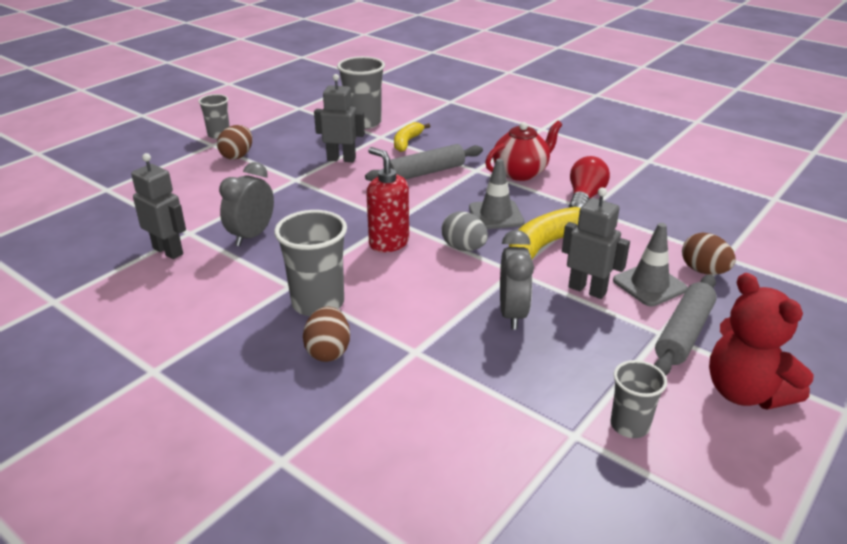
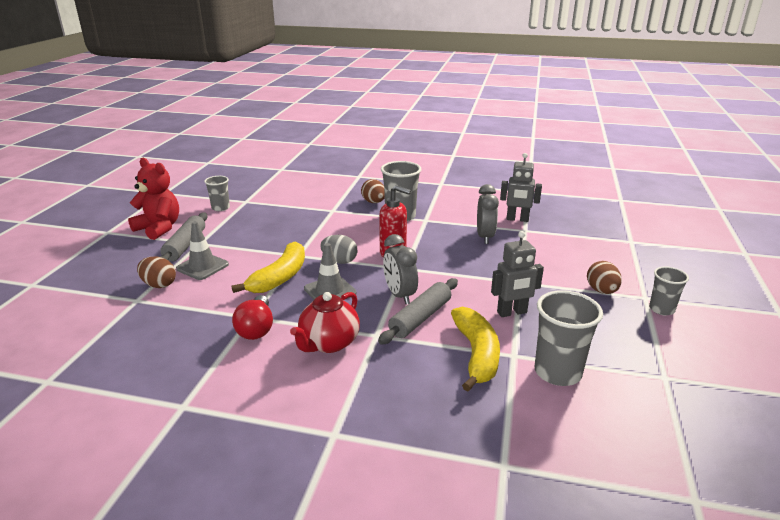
camera: 155 degrees right, 5 degrees down
(407, 142) = (476, 354): yellow banana -> yellow banana, size x1.63
(512, 314) = (289, 234): grey clock -> grey clock (399, 295)
(587, 290) = (245, 255): grey robot -> none

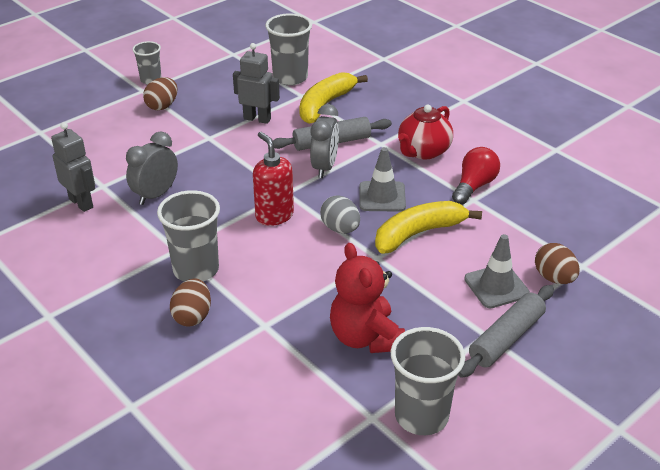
camera: 145 degrees left, 10 degrees up
(159, 228) = (535, 400): red teddy bear -> red teddy bear (365, 337)
(220, 208) = (421, 416): grey cup -> grey cup, size x1.65
(328, 343) = (423, 151): red teapot -> red teapot turned 150 degrees clockwise

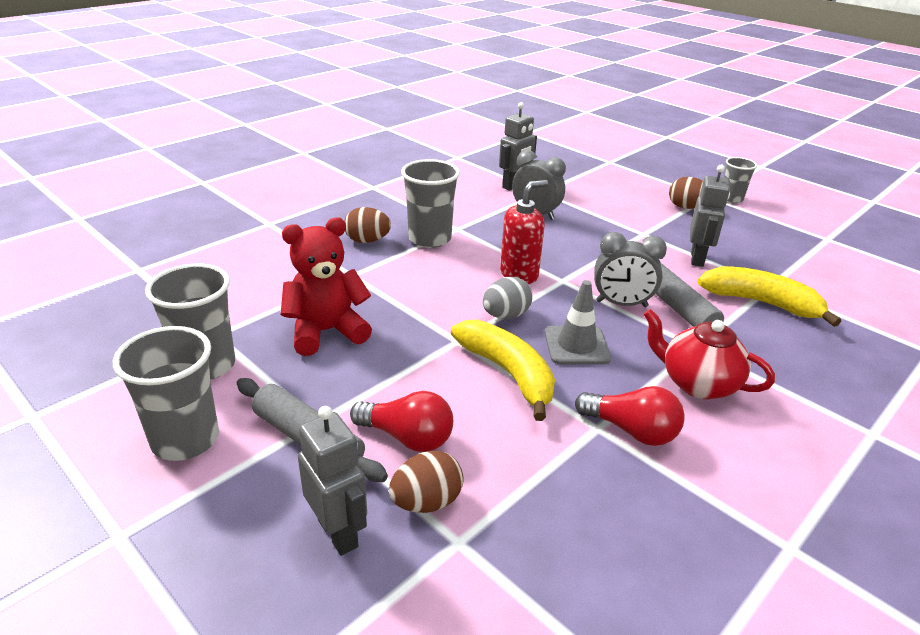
camera: 85 degrees right, 5 degrees down
(290, 78) = (806, 277): grey cup -> grey cup (185, 440)
(496, 286) = (407, 437): grey traffic cone -> red light bulb
(588, 317) = (338, 533): none -> grey robot

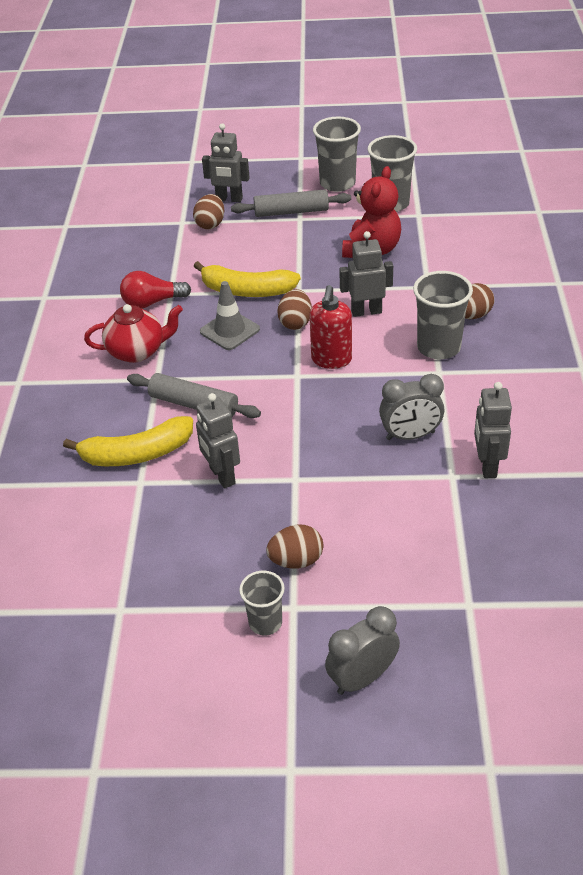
camera: 140 degrees right, 10 degrees up
(407, 437) = (252, 237): red light bulb -> none
(433, 288) = (366, 311): none -> grey robot
(506, 315) = (295, 322): grey egg -> brown egg
(621, 304) = (235, 382): grey clock -> grey clock (362, 678)

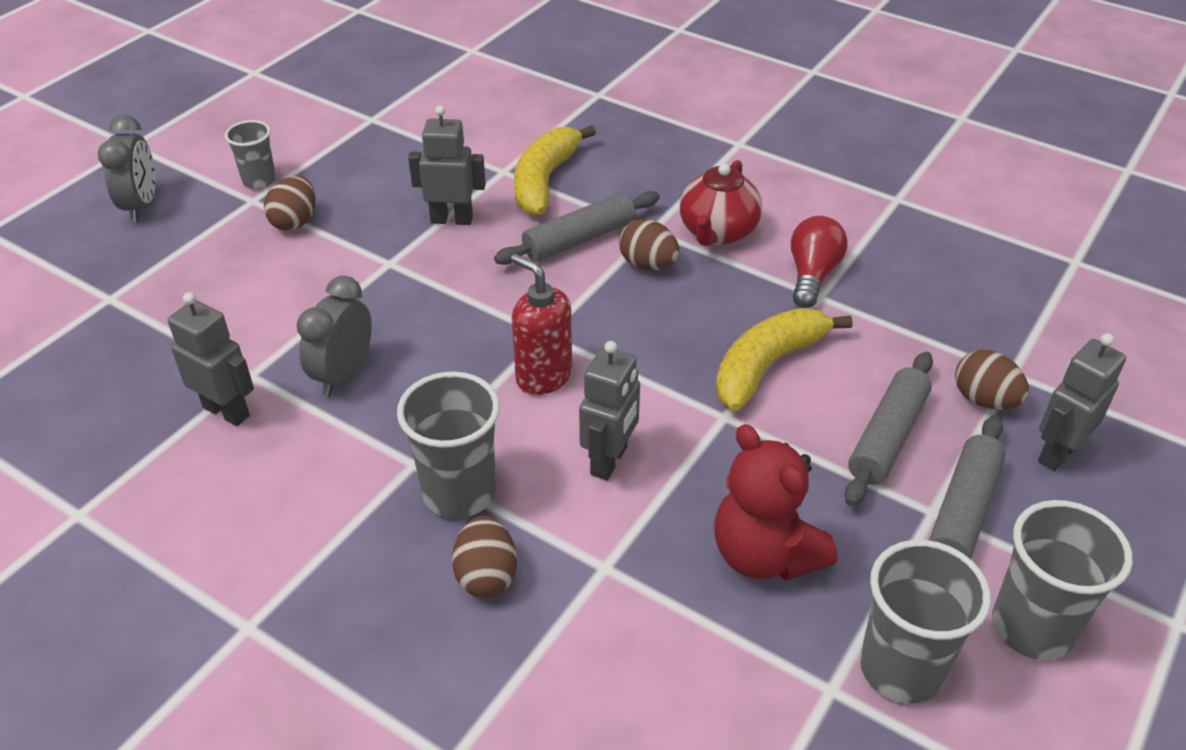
camera: 120 degrees right, 0 degrees up
(229, 330) = (689, 315): grey traffic cone -> none
(264, 242) = (887, 437): none -> grey rolling pin
(295, 322) = (651, 379): brown egg -> brown egg (648, 264)

